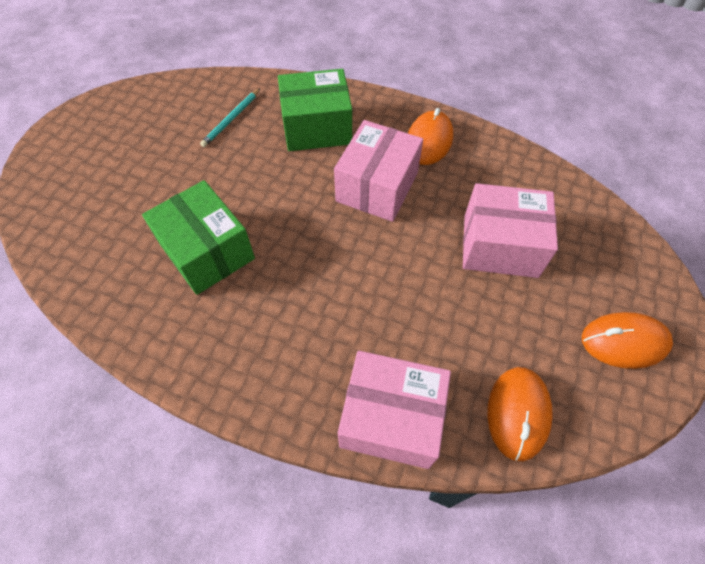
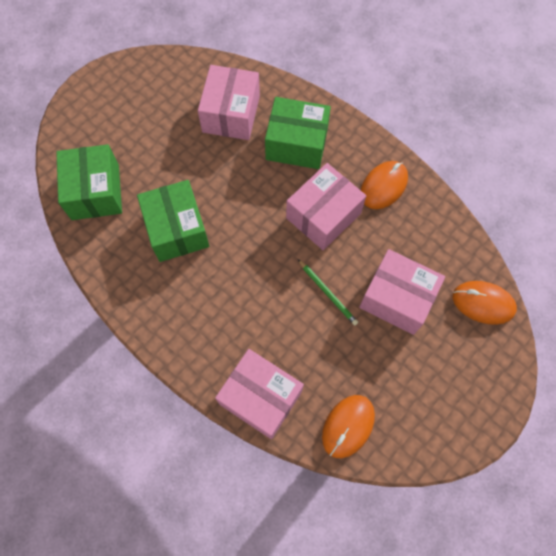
camera: 20 degrees right, 10 degrees up
(88, 241) = (95, 192): none -> green box
(231, 119) = (231, 114): turquoise pencil -> pink box
(419, 265) = (327, 293): none -> green pencil
(624, 341) = (451, 405): orange mouse -> orange mouse (483, 303)

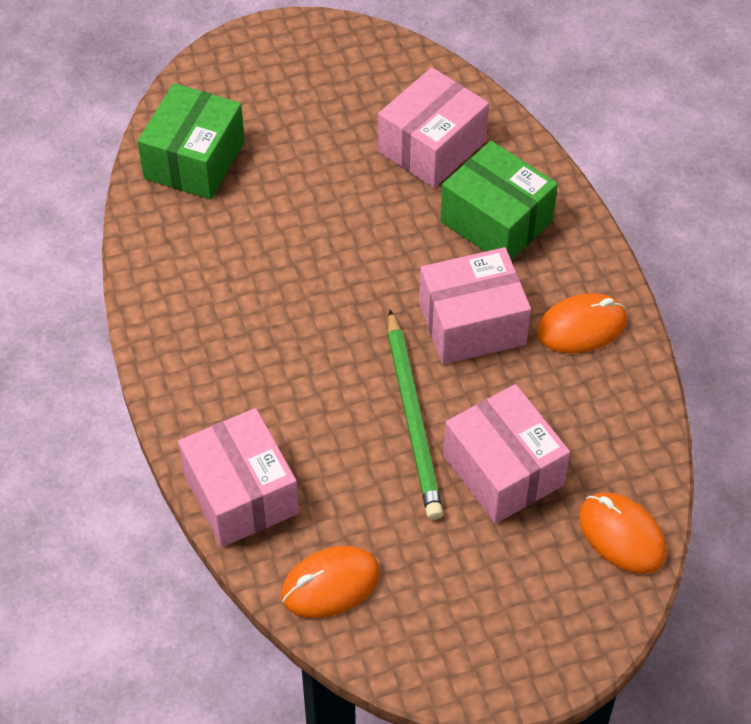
camera: 30 degrees right, 15 degrees down
(177, 229) = (267, 250): green box -> none
(327, 293) = (413, 417): green pencil -> green pencil, size x1.82

